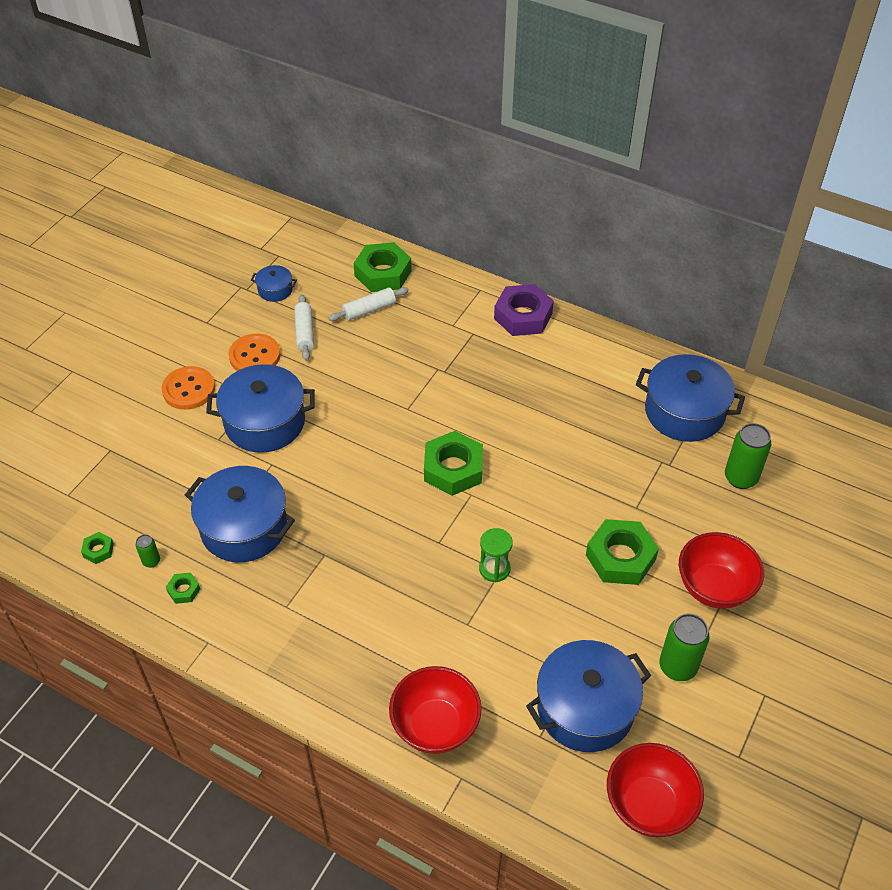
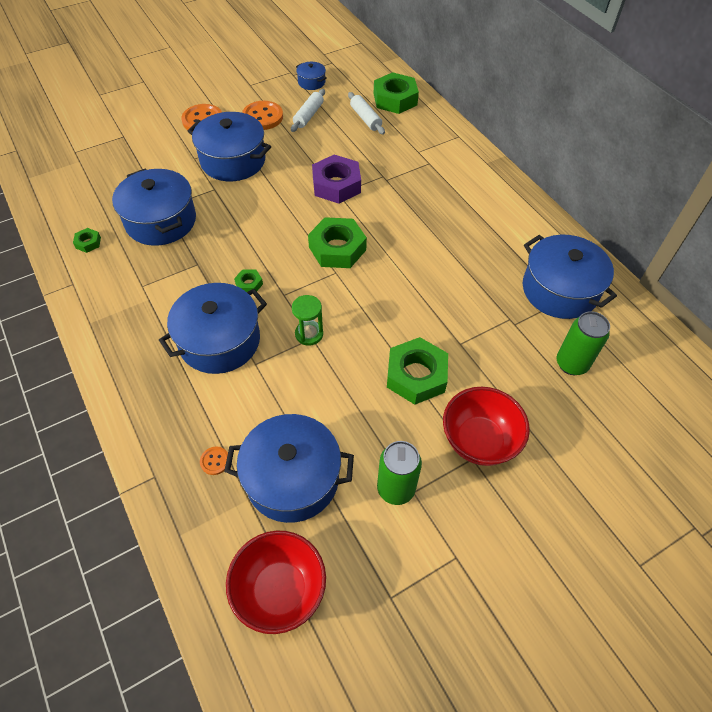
camera: 30 degrees right, 5 degrees up
(98, 550) = (61, 193): green nut -> green nut (249, 284)
(151, 561) = (85, 215): green can -> none
(369, 310) = (365, 118): white rolling pin -> white rolling pin turned 60 degrees clockwise
(414, 620) = (219, 341): none -> blue pot
(435, 726) = (169, 426): red bowl -> none
(505, 732) = (215, 461): none -> orange button
(523, 316) = (478, 166): purple nut -> purple nut (336, 185)

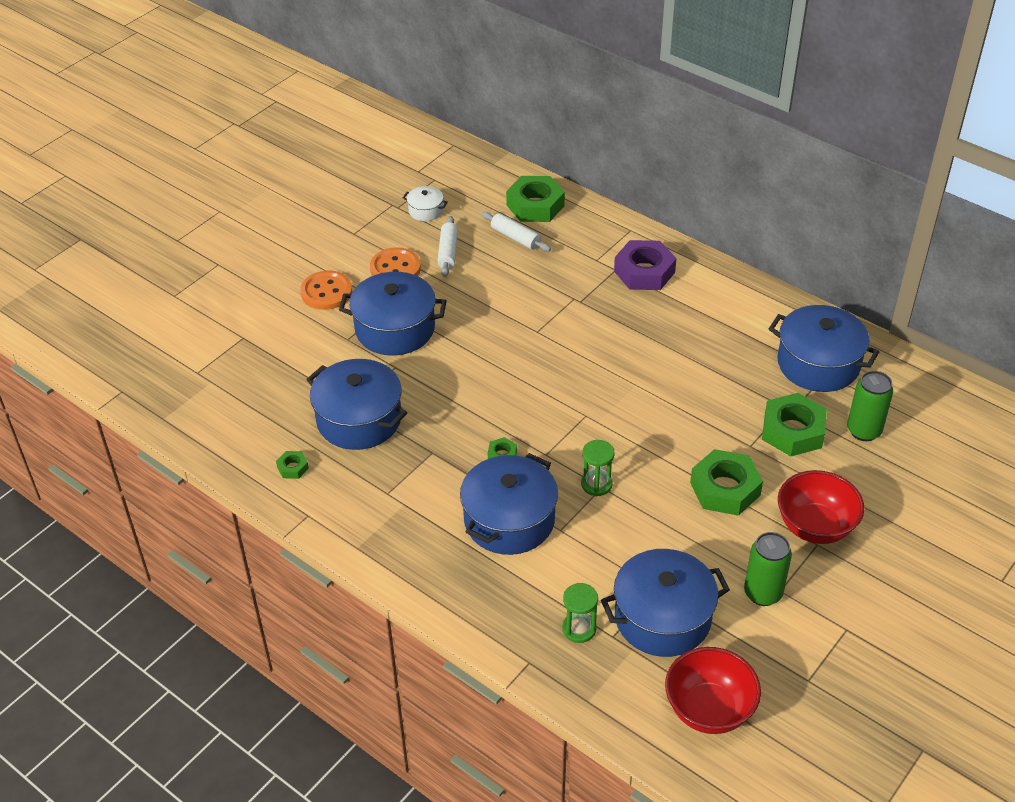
camera: 20 degrees left, 10 degrees down
(215, 461) = (579, 629): orange button -> green hourglass
(311, 82) = (425, 211): blue pot -> white pot
(336, 185) = (529, 322): purple nut -> purple nut (644, 272)
(337, 248) = (572, 390): green nut -> green nut (793, 431)

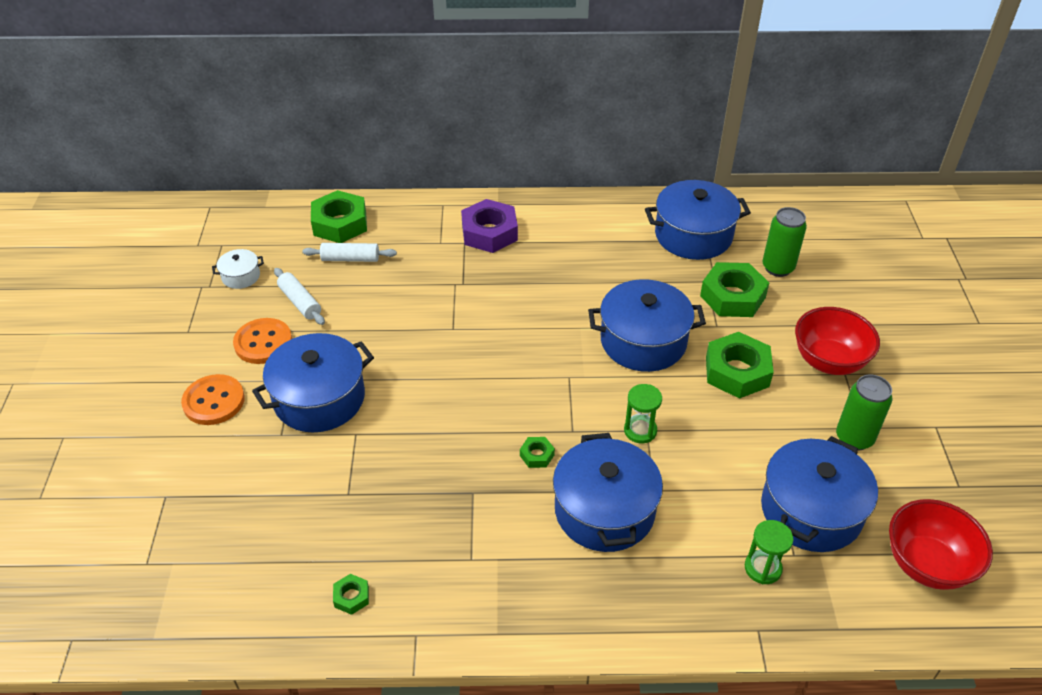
camera: 40 degrees left, 0 degrees up
(359, 419) = (371, 505): blue pot -> blue pot (643, 341)

